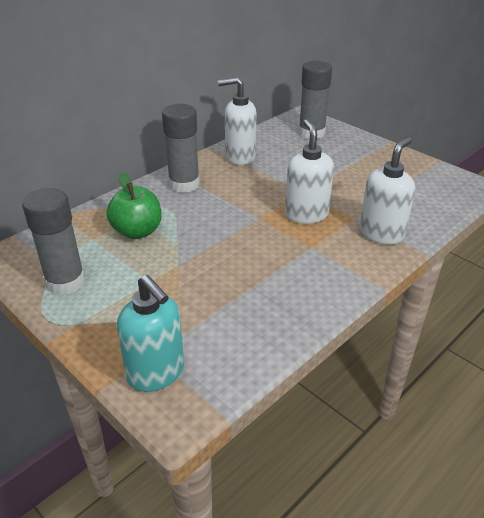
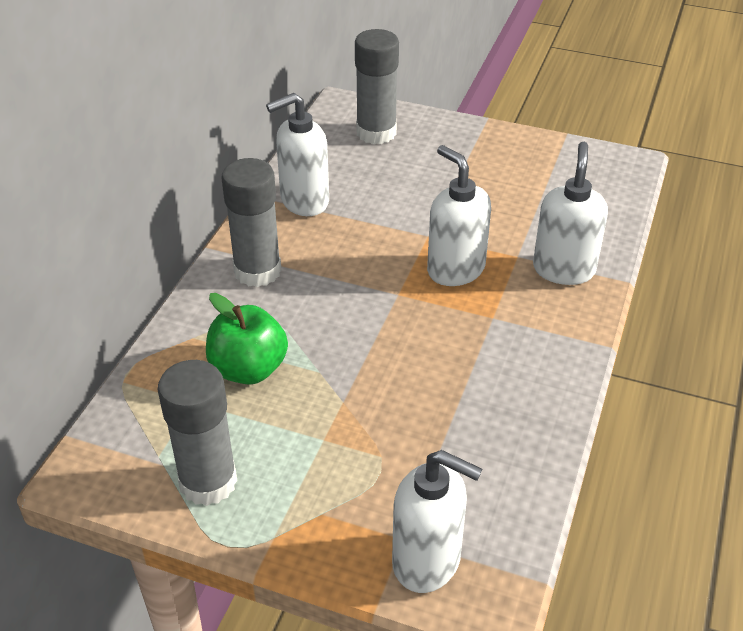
camera: 25 degrees left, 5 degrees up
(156, 373) = (427, 561): turquoise soap dispenser -> white soap dispenser

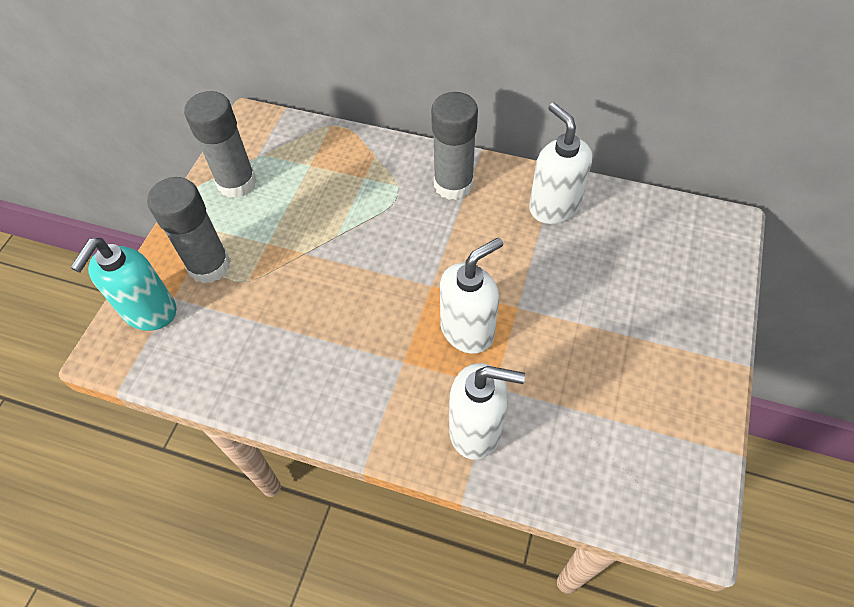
camera: 90 degrees right, 15 degrees up
(248, 369) = (340, 192): green apple -> none
(376, 132) = (683, 256): grey glue stick -> grey glue stick (209, 265)
(427, 561) = (150, 312): white soap dispenser -> turquoise soap dispenser

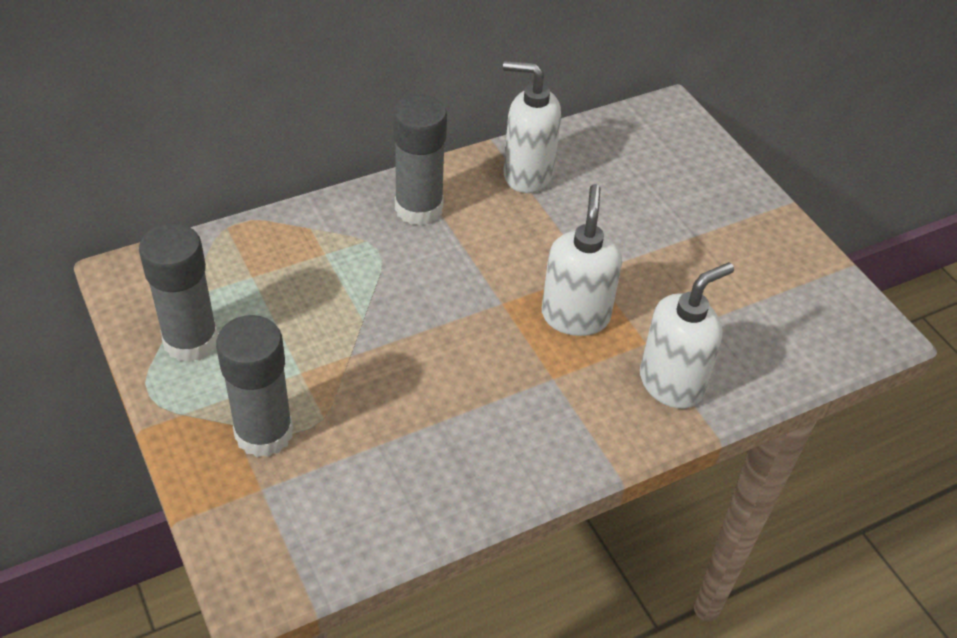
camera: 50 degrees left, 10 degrees down
(150, 312) = (254, 518): turquoise soap dispenser -> none

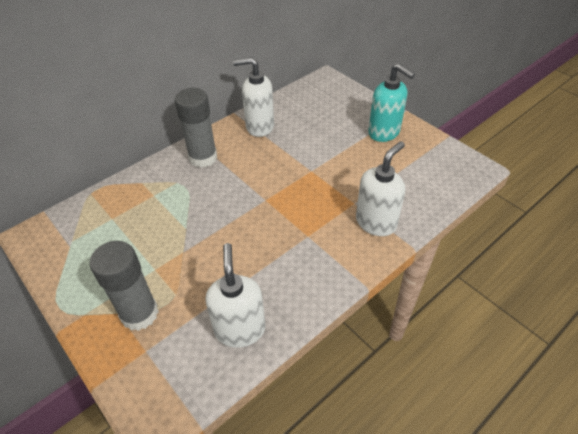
camera: 10 degrees left, 0 degrees up
(191, 341) = (80, 267): grey glue stick -> none
(575, 316) = (309, 197): white soap dispenser -> white soap dispenser (240, 329)
(739, 233) = (384, 132): none -> turquoise soap dispenser

